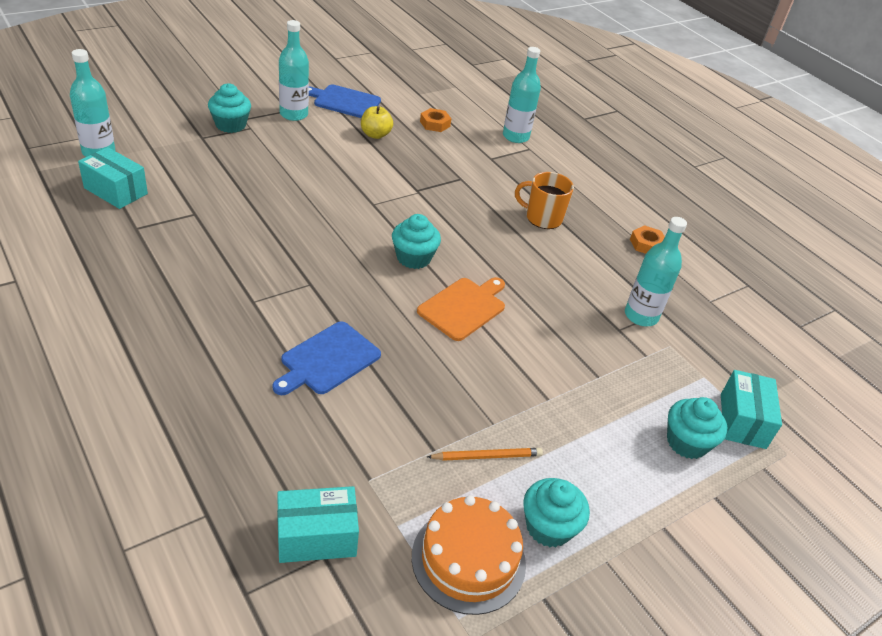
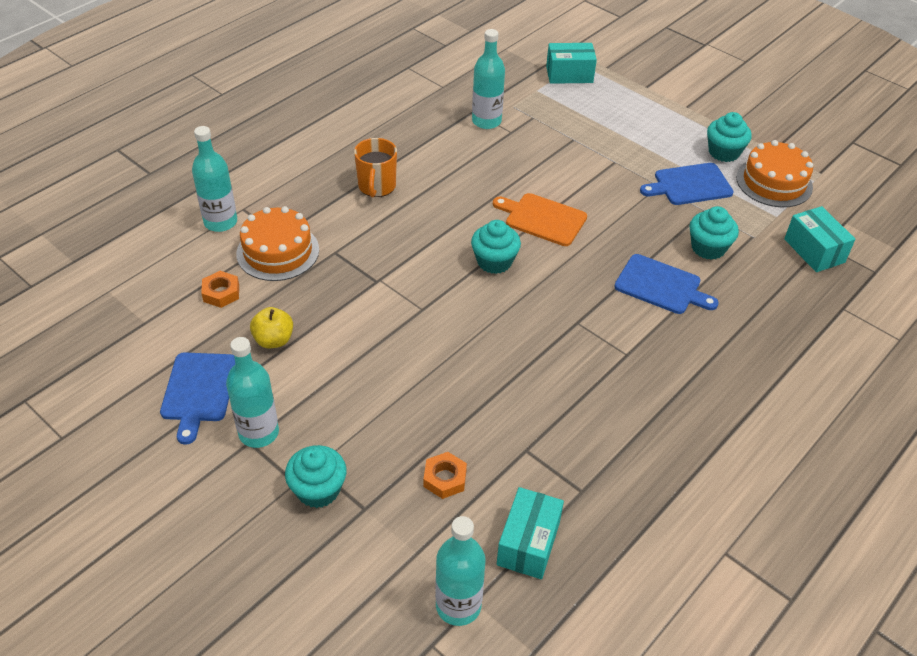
camera: 100 degrees left, 5 degrees up
(471, 154) = (278, 251): none -> orange cake
(487, 456) = (689, 185): orange pencil -> blue cutting board
(646, 244) = (382, 121): orange nut -> orange nut (445, 479)
(686, 442) = (608, 98): turquoise cupcake -> turquoise cupcake (708, 248)

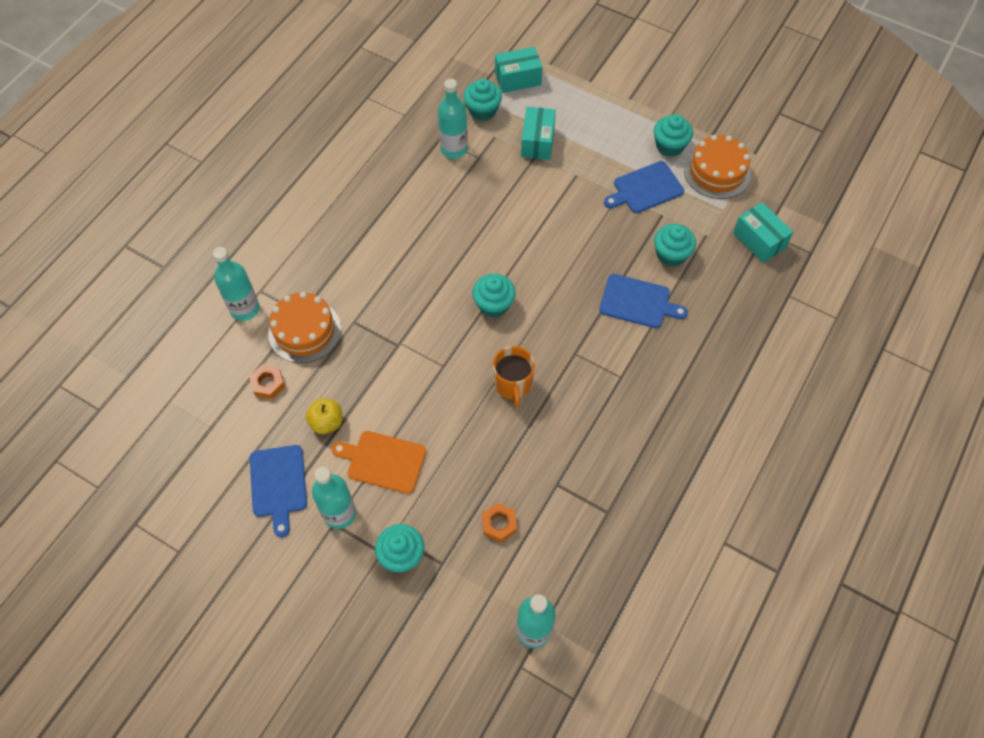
camera: 10 degrees left, 15 degrees up
(377, 186) = (373, 242): orange mug -> orange mug (513, 385)
(525, 94) = (482, 110): none -> turquoise cupcake
(528, 543) = (575, 567): turquoise box -> turquoise box (537, 142)
(542, 219) = (525, 250): orange cutting board -> orange cutting board (383, 461)

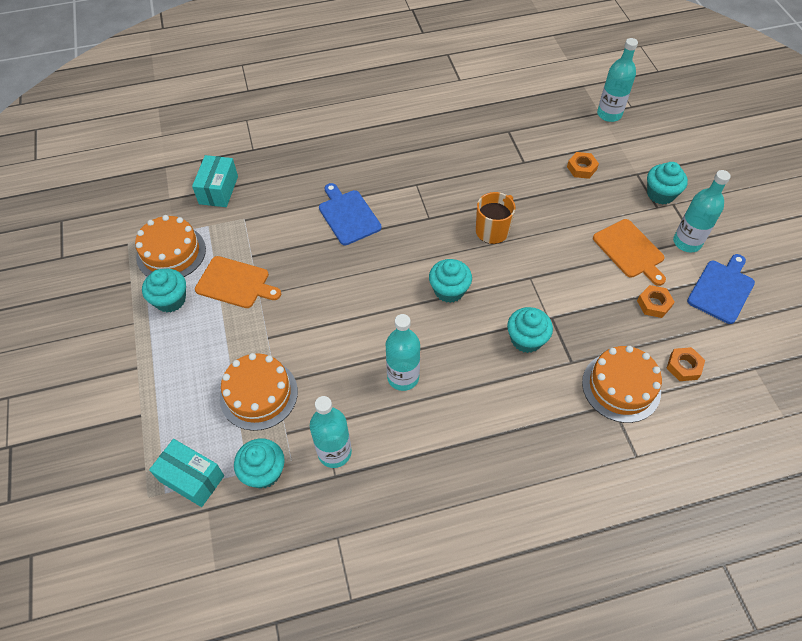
camera: 135 degrees left, 5 degrees down
(245, 309) = (663, 449): turquoise bottle -> turquoise bottle (403, 377)
(326, 422) = (654, 304): yellow apple -> orange nut
(537, 142) = (259, 394): turquoise box -> orange cake
(645, 188) = (235, 283): blue cutting board -> orange cutting board
(671, 254) = (285, 226): turquoise cupcake -> turquoise cupcake (526, 339)

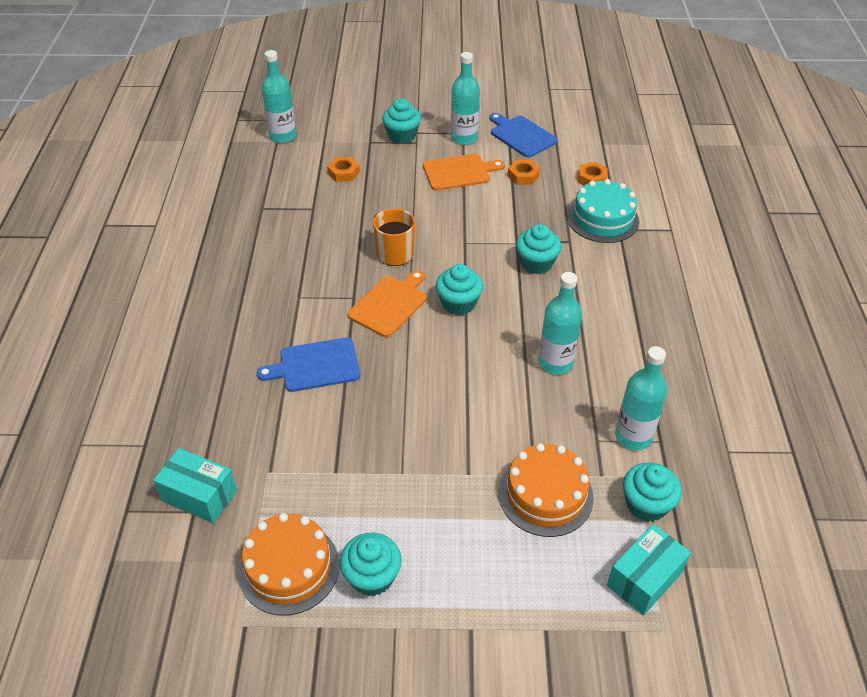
camera: 75 degrees left, 10 degrees down
(235, 283) = (373, 497): orange cutting board -> orange cutting board (389, 304)
(621, 387) = (603, 219): orange cake -> turquoise cake

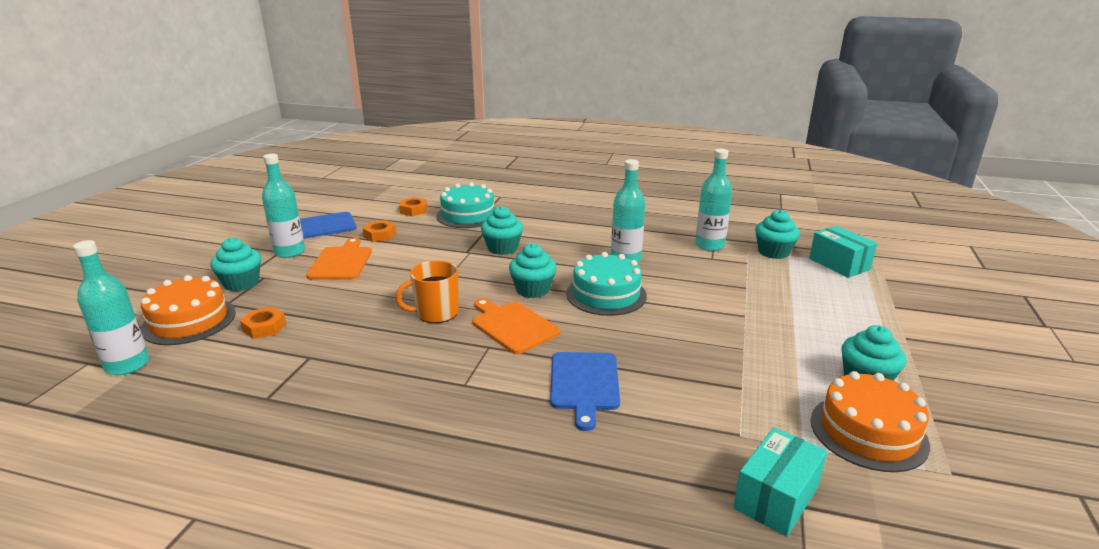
camera: 75 degrees left, 20 degrees down
(470, 358) = (606, 294): none -> turquoise cake
(545, 495) = (766, 286): orange cake -> orange cake (189, 321)

